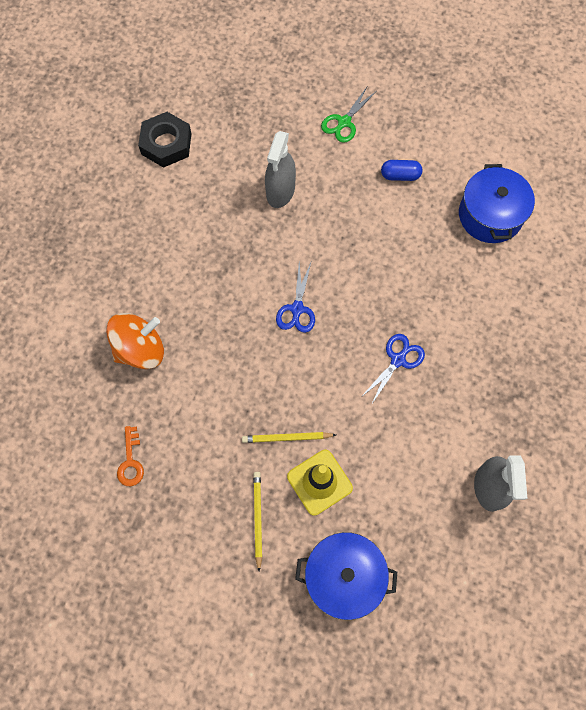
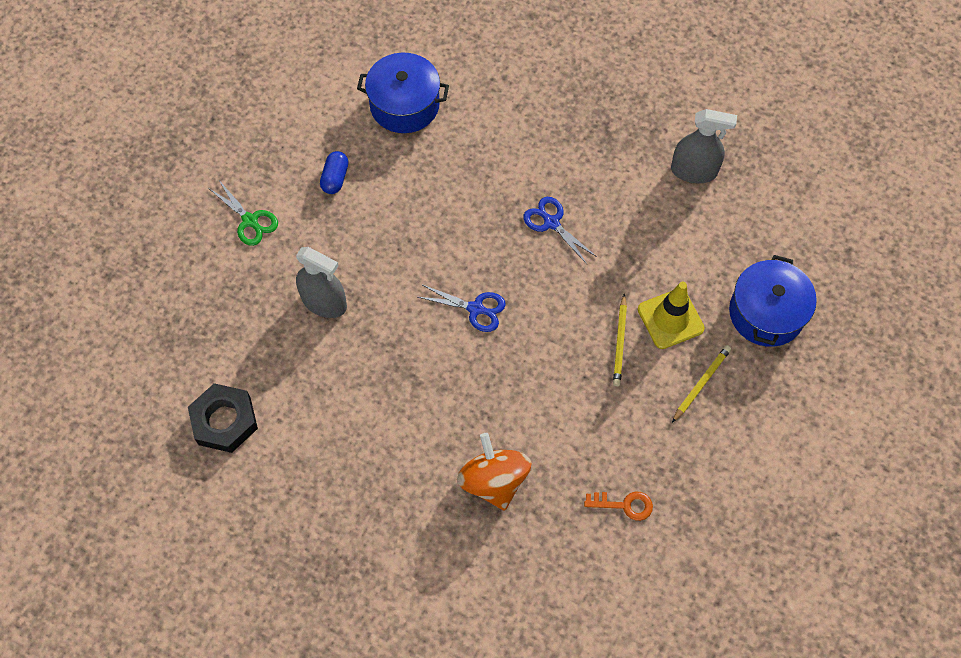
camera: 80 degrees left, 5 degrees down
(257, 518) = (701, 383): yellow pencil -> yellow pencil turned 120 degrees clockwise

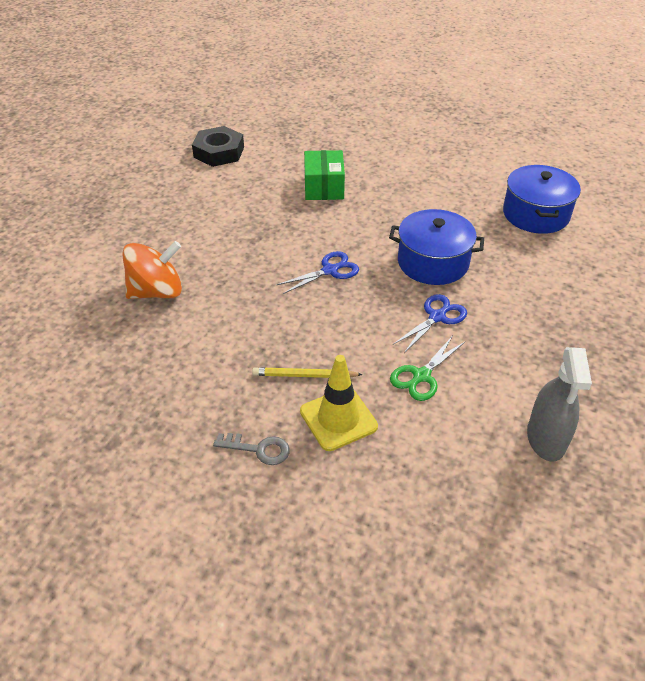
camera: 85 degrees right, 20 degrees down
(250, 221) = (390, 147): green scissors -> green scissors (421, 376)
(324, 302) = (324, 187): grey spray bottle -> green box
(335, 178) = (443, 183): blue capsule -> none
(475, 309) = (330, 270): blue scissors -> blue scissors turned 135 degrees counterclockwise
(624, 505) = (120, 384): orange key -> none
(701, 383) = (258, 449): yellow pencil -> grey key
(766, 313) = (359, 518): blue pot -> blue pot (433, 262)

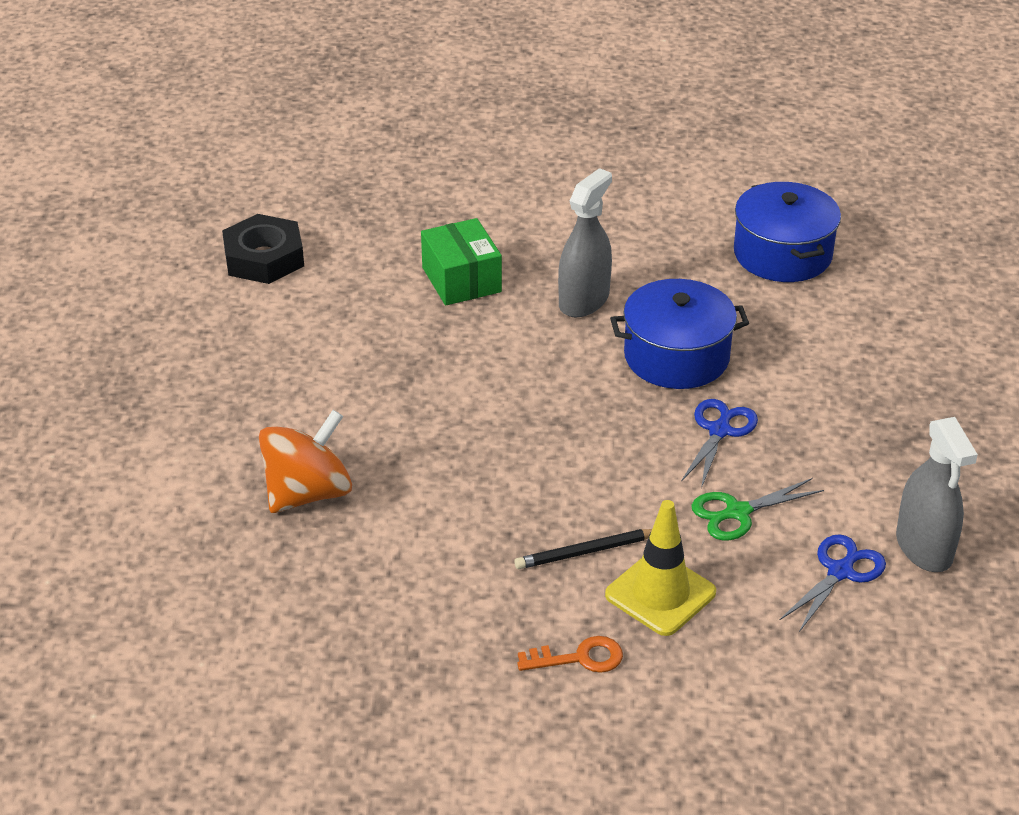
camera: 20 degrees left, 5 degrees down
(258, 449) = (579, 658): grey key -> orange key
(304, 375) = (586, 552): yellow pencil -> black pencil
(330, 270) = (540, 402): blue scissors -> blue scissors (840, 572)
(391, 215) = (584, 300): none -> grey spray bottle
(421, 376) = (738, 512): green scissors -> green scissors turned 45 degrees clockwise

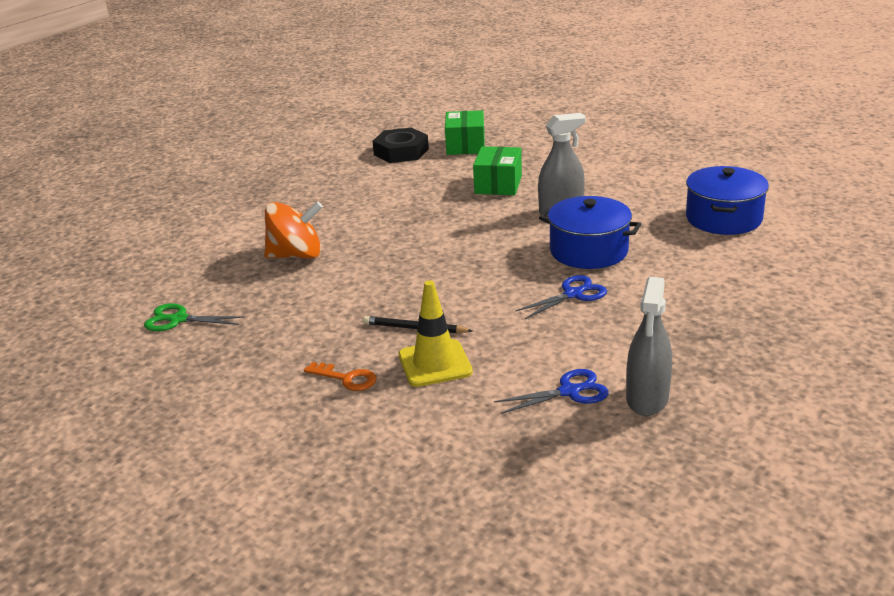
camera: 35 degrees right, 10 degrees down
(347, 220) = (465, 145): none -> green box
(738, 512) = (535, 338): green scissors -> green scissors (178, 320)

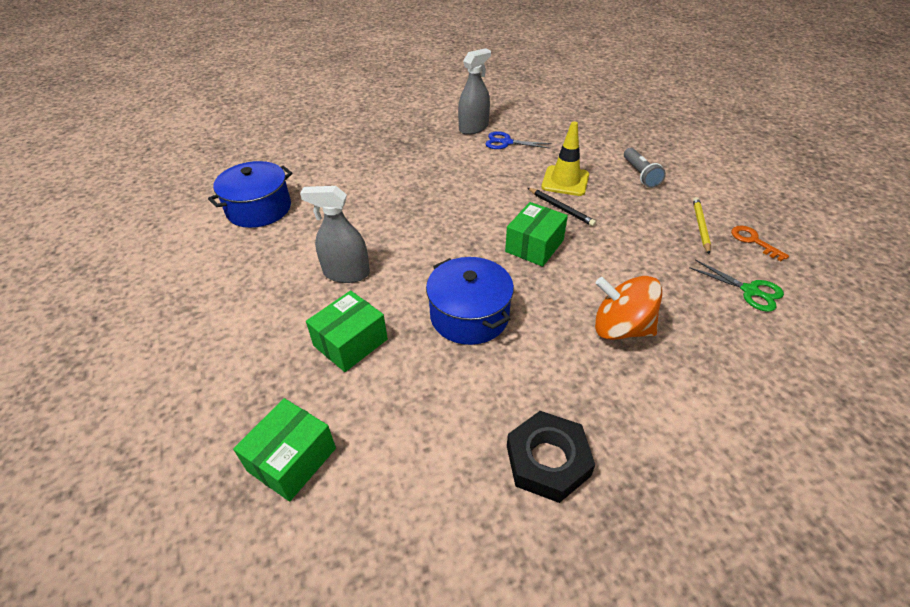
camera: 150 degrees left, 15 degrees up
(236, 367) = (700, 226): none -> yellow pencil
(337, 412) = (640, 174): none -> grey flashlight
(346, 378) = (625, 191): orange key -> orange key (753, 241)
(401, 152) = (380, 499): black nut -> black nut (547, 460)
(414, 284) = (534, 246): none -> green box
(573, 294) = (438, 192): blue scissors -> none
(589, 251) = (383, 221): blue pot -> blue pot (469, 315)

